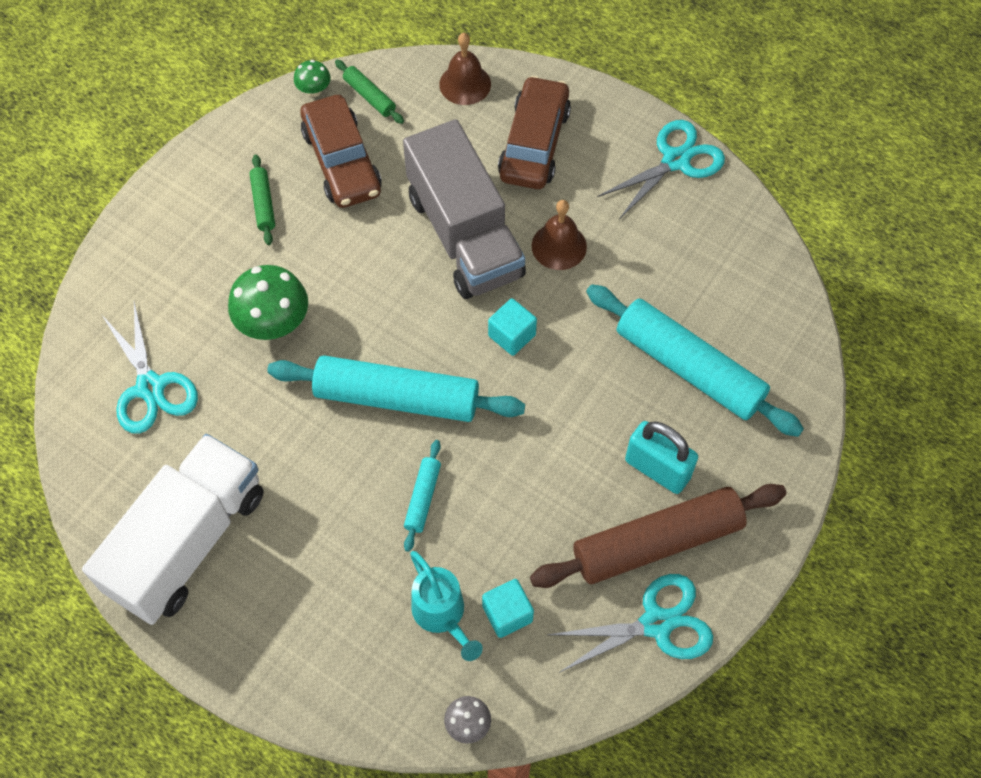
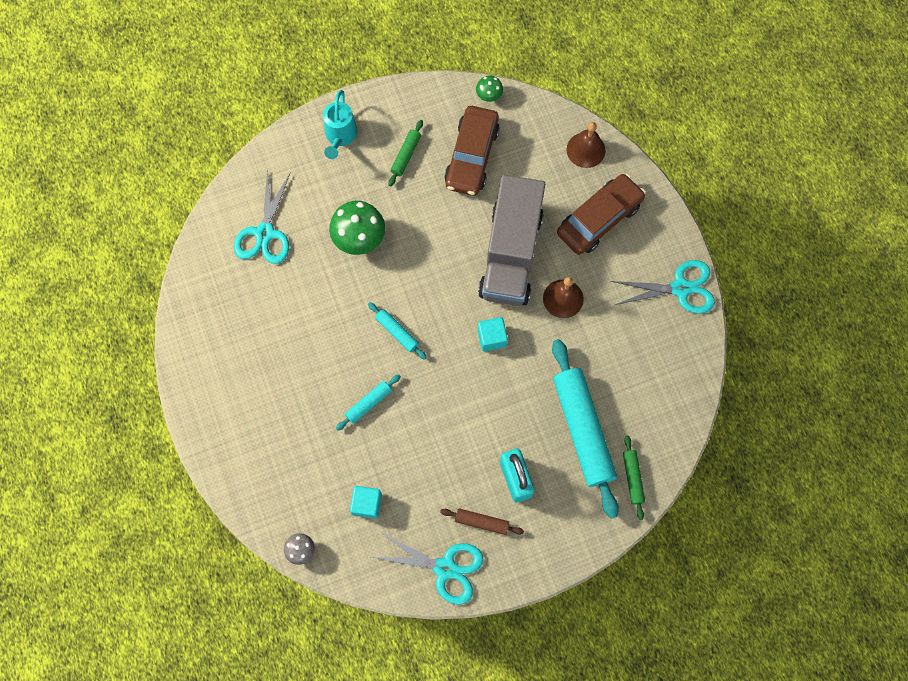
camera: 35 degrees right, 10 degrees up
(188, 542) = (225, 341): white truck -> none
(369, 96) = (520, 121): green rolling pin -> green rolling pin (633, 478)
(397, 398) = (397, 332): turquoise rolling pin -> turquoise rolling pin, size x0.45
(442, 614) = (331, 479): turquoise watering can -> turquoise watering can (340, 136)
(657, 542) = (481, 522): brown rolling pin -> brown rolling pin, size x0.45

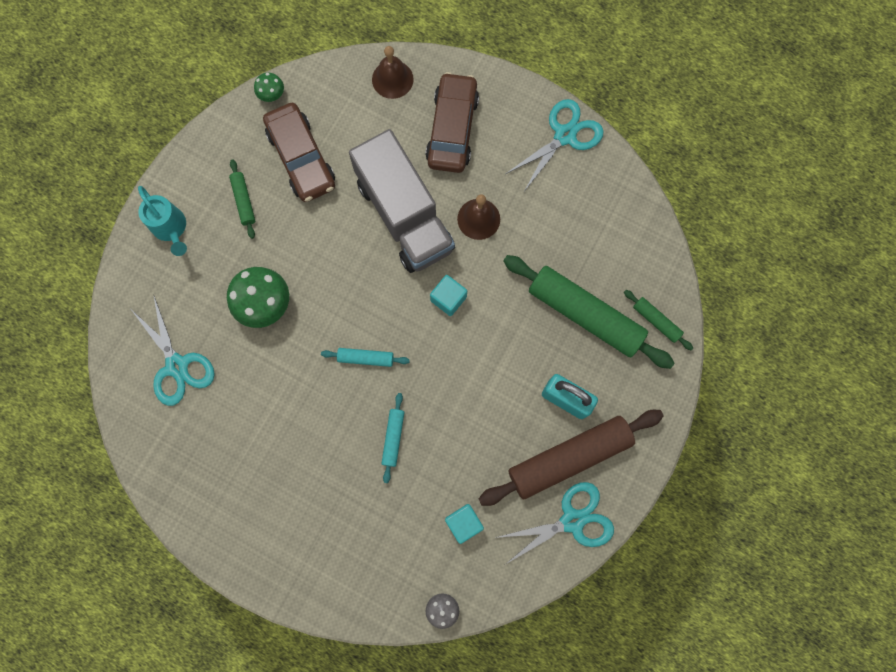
camera: 40 degrees left, 5 degrees up
(481, 522) = (569, 458): brown rolling pin -> brown rolling pin, size x2.22
(582, 430) = (585, 315): turquoise rolling pin -> green rolling pin

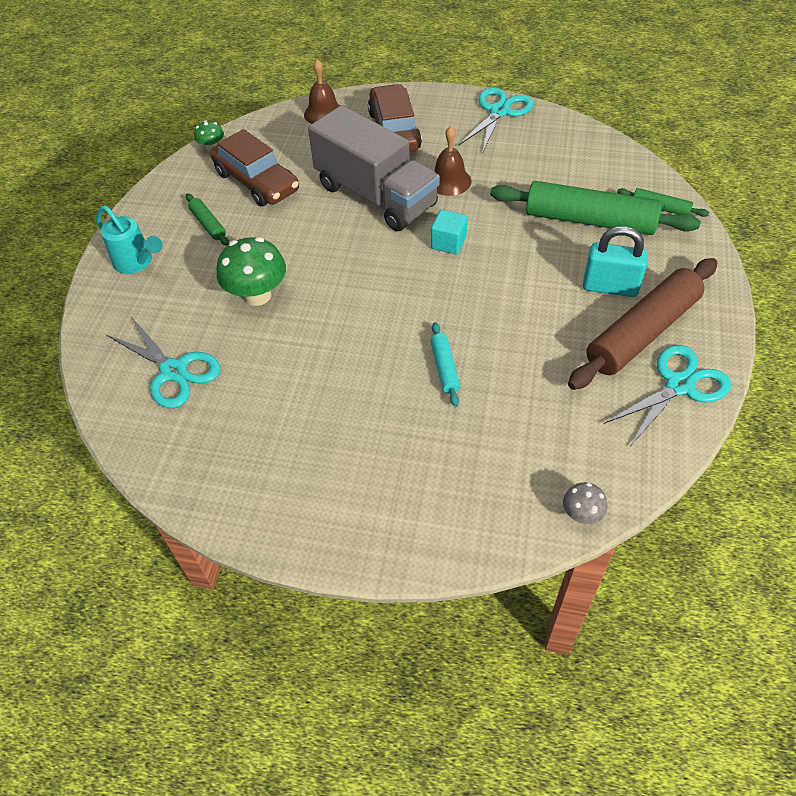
camera: 15 degrees left, 25 degrees down
(365, 358) = (384, 310): turquoise rolling pin -> none
(463, 523) = (561, 422): turquoise cube -> none

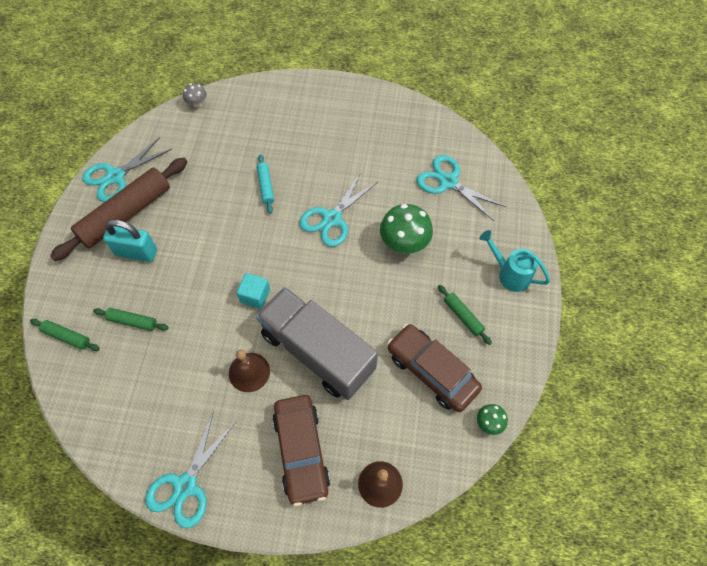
camera: 175 degrees right, 10 degrees up
(349, 324) = (332, 219): none -> turquoise scissors
(589, 220) = (132, 321): green rolling pin -> green rolling pin, size x0.45

